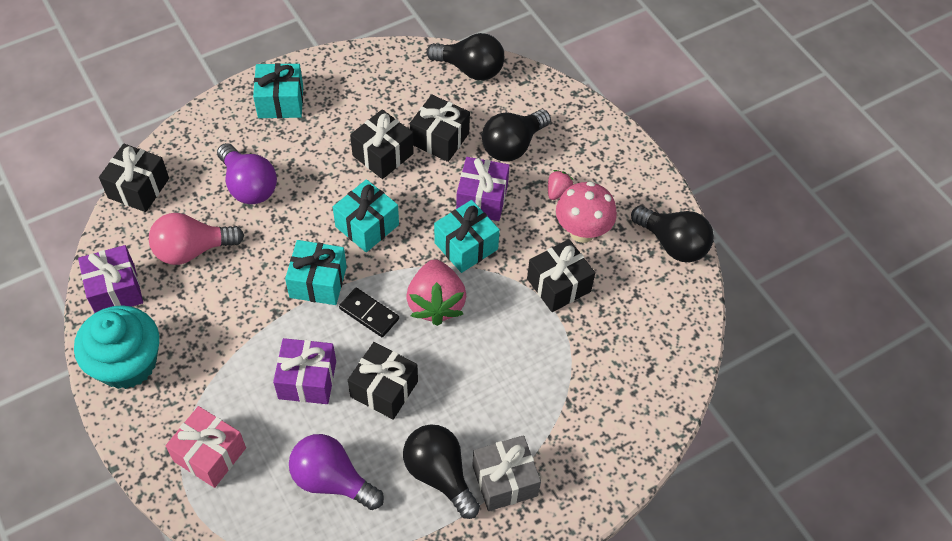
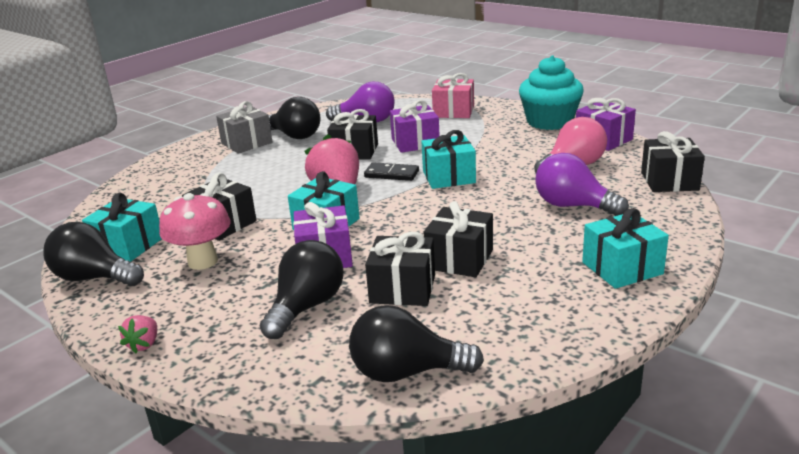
camera: 165 degrees right, 30 degrees down
(367, 225) = (433, 212): turquoise gift -> turquoise gift (128, 246)
(558, 191) = (237, 283): pink strawberry -> pink strawberry (144, 344)

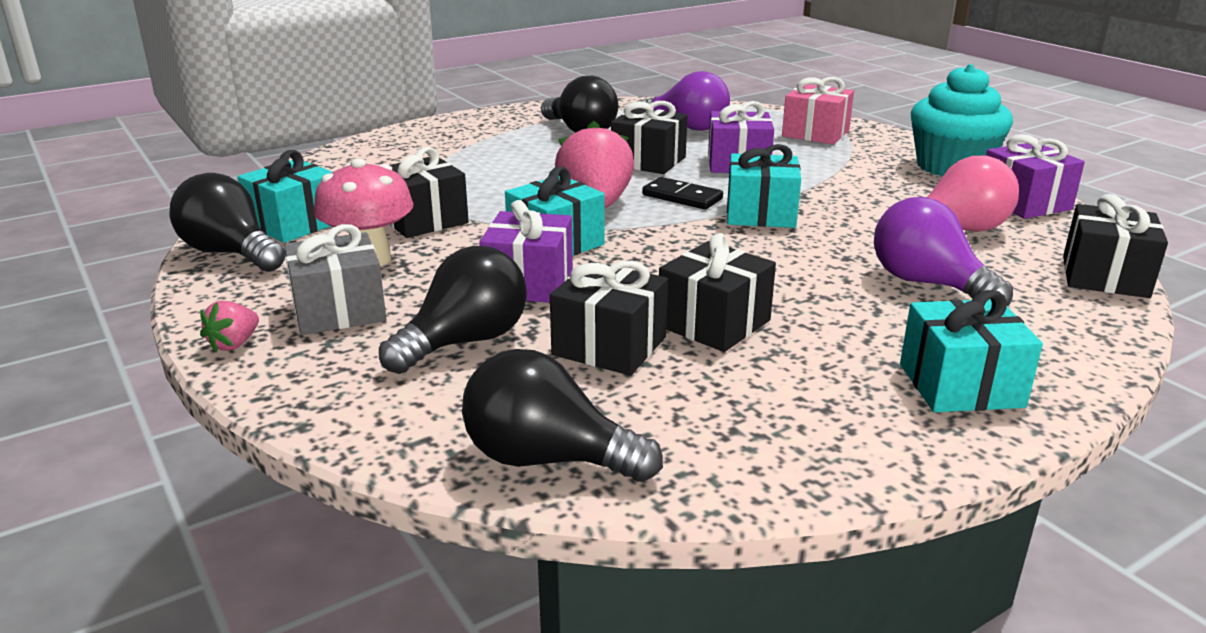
camera: 15 degrees right, 0 degrees up
(246, 143) = (515, 130): grey gift -> grey gift (339, 310)

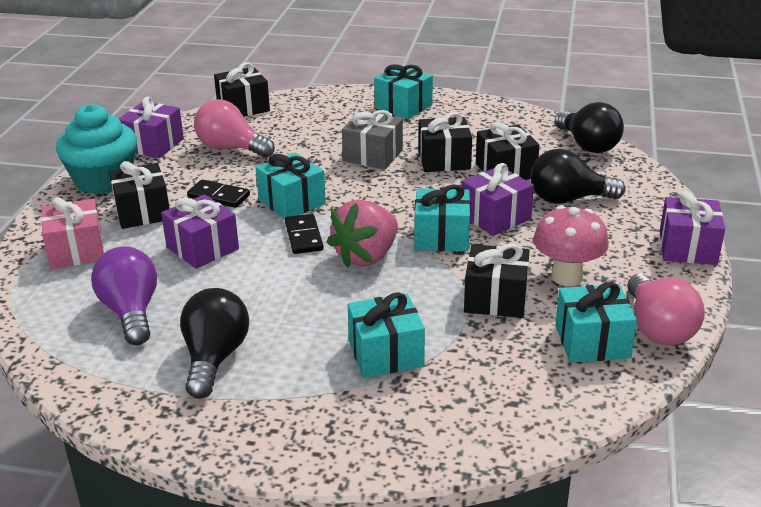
camera: 135 degrees left, 5 degrees up
(231, 253) = (658, 328): black light bulb -> pink light bulb
(234, 344) = (688, 248): pink strawberry -> purple gift
(339, 310) = (616, 245): grey gift -> grey gift (373, 156)
(466, 166) = (386, 354): none -> turquoise gift
(648, 161) = (250, 283): black gift -> black gift (142, 212)
(832, 193) = (219, 196): none -> black domino
(927, 284) = (317, 135): purple light bulb -> none

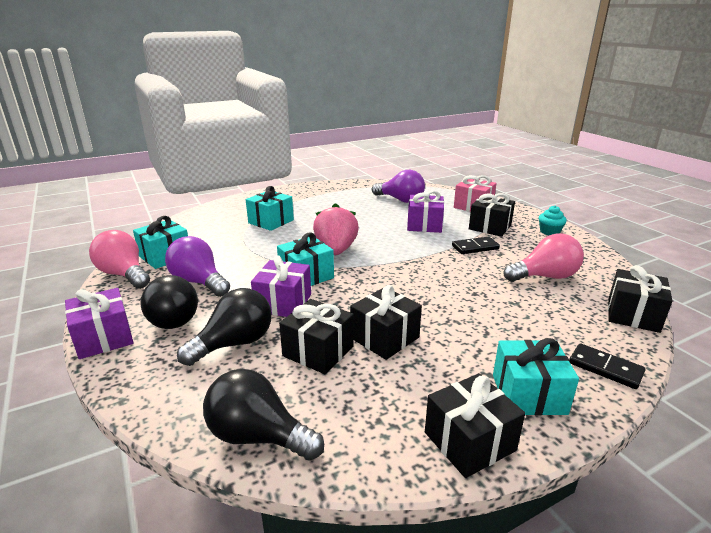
camera: 140 degrees right, 5 degrees down
(103, 180) = (549, 231): turquoise cupcake -> turquoise cupcake, size x0.47
(153, 145) = (589, 259): purple gift -> none
(215, 358) = (340, 200): black light bulb -> black light bulb (171, 318)
(291, 202) = (430, 260): turquoise gift -> none
(304, 236) = (387, 247): black domino -> black domino (605, 368)
(373, 156) = (445, 315): grey gift -> none
(495, 299) = (237, 256): black gift -> black gift (469, 441)
(566, 277) = (199, 282): pink mushroom -> purple light bulb

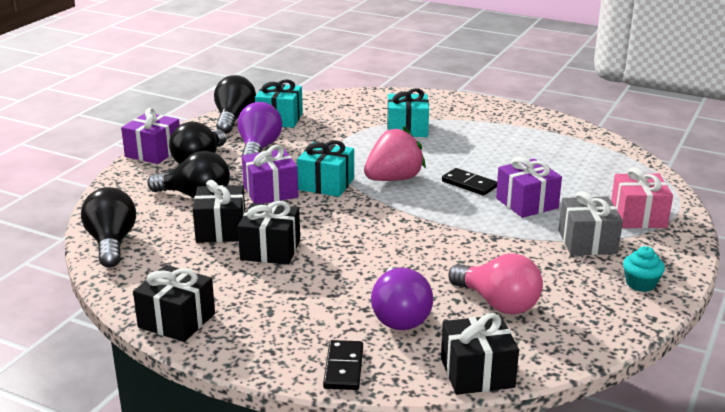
camera: 55 degrees right, 0 degrees up
(124, 275) = (234, 119): pink light bulb -> black light bulb
(400, 200) = (577, 169): purple light bulb -> purple light bulb (399, 316)
(475, 247) = (513, 246): black domino -> black domino (469, 184)
(490, 227) = (587, 242): black gift -> grey gift
(528, 394) = (260, 334): turquoise gift -> none

